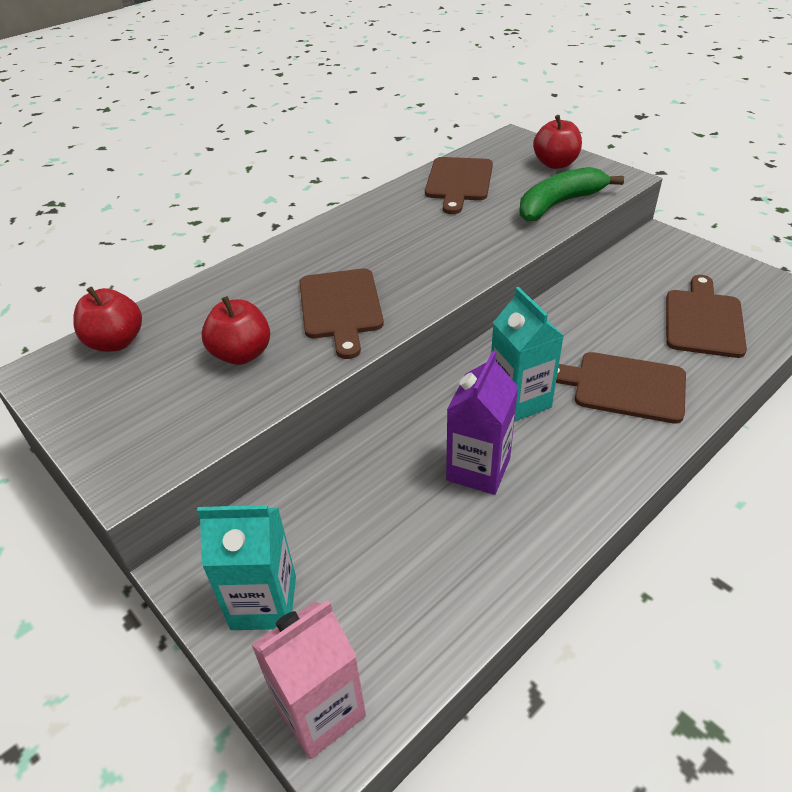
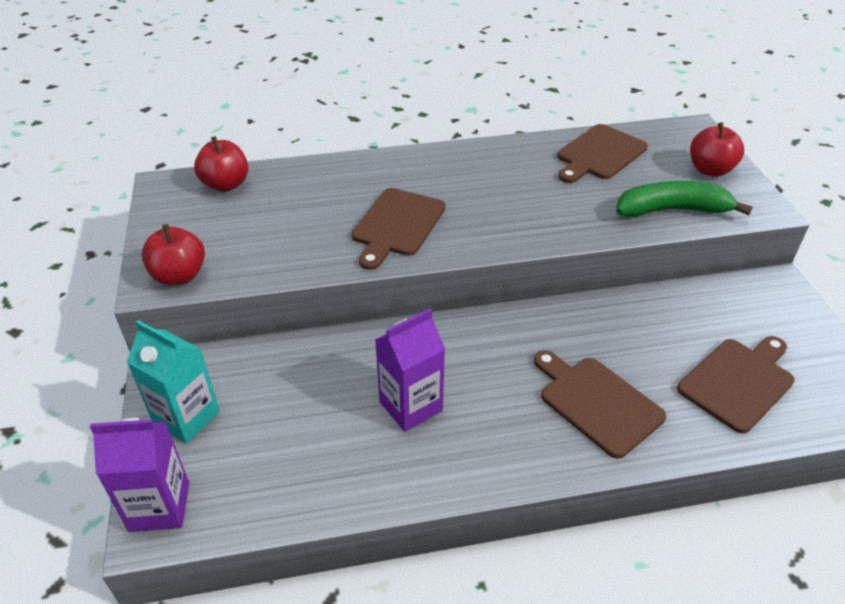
camera: 30 degrees right, 0 degrees up
(242, 354) = (296, 230): red apple -> red apple (179, 276)
(320, 710) = (159, 506): pink carton -> purple carton
(519, 400) = (495, 369): turquoise carton -> none

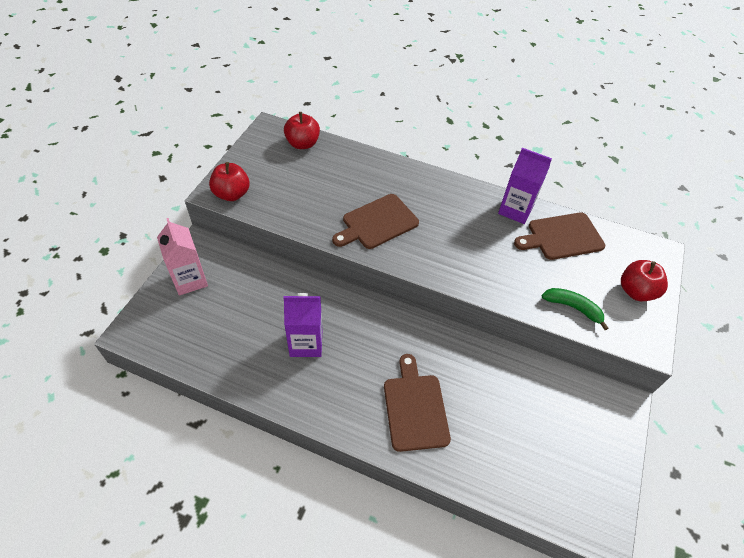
camera: 30 degrees right, 10 degrees up
(159, 506) = (142, 323): purple carton -> purple carton (515, 210)
(186, 417) = (190, 280): turquoise carton -> pink carton
(672, 210) = (573, 308): green banana -> green banana, size x0.65
(738, 382) = (521, 452): brown cutting board -> none

